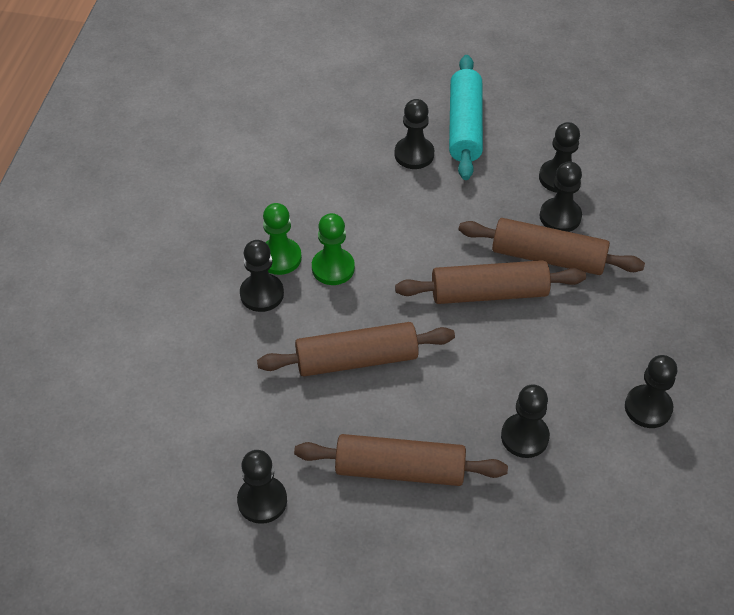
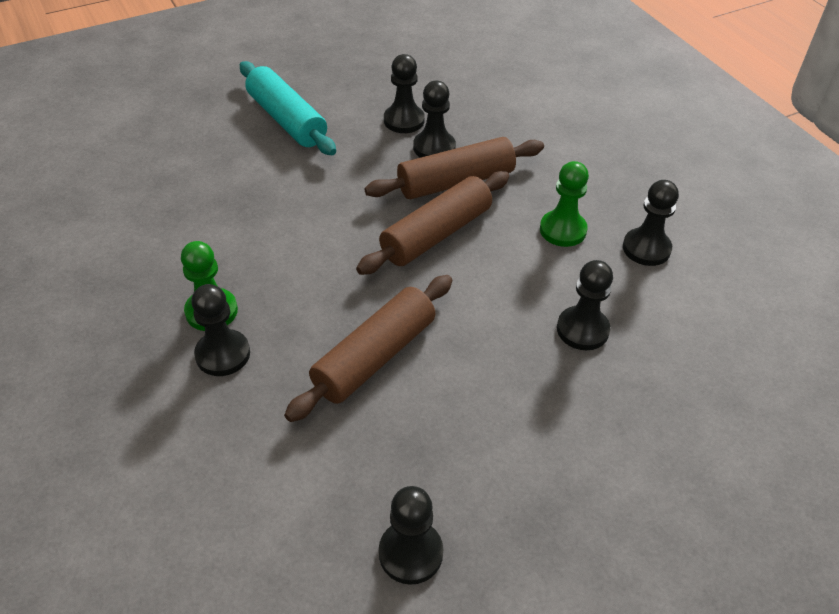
camera: 40 degrees left, 5 degrees down
(333, 268) = (274, 291): green pawn -> green pawn (563, 230)
(400, 469) = (510, 428): brown rolling pin -> none
(414, 154) = (262, 161): black pawn -> none

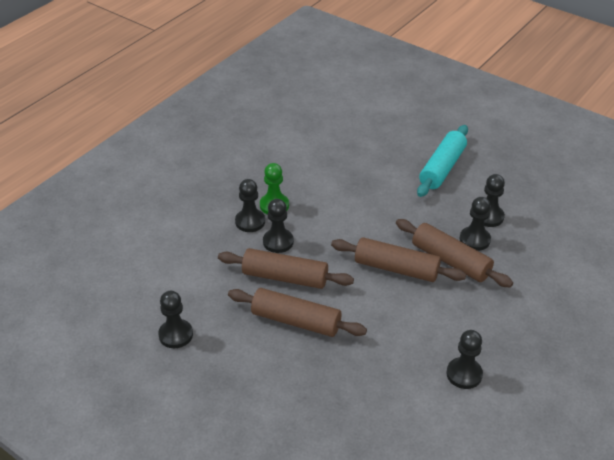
camera: 65 degrees right, 5 degrees down
(470, 377) = (296, 321): none -> brown rolling pin
(563, 230) = (447, 326): green pawn -> none
(582, 330) = (366, 360): black pawn -> black pawn (278, 242)

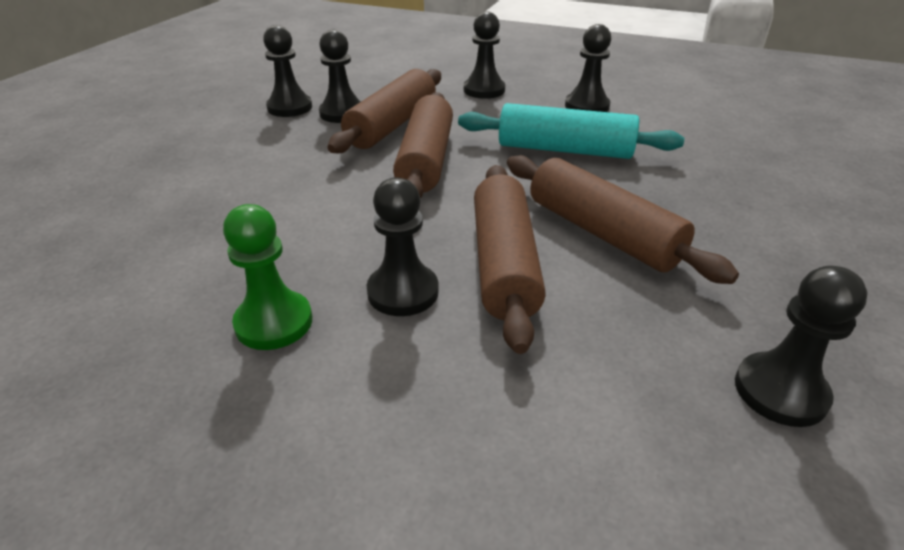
camera: 105 degrees left, 5 degrees down
(250, 222) = (342, 352): black pawn -> black pawn (484, 90)
(296, 321) = (602, 233): brown rolling pin -> brown rolling pin turned 45 degrees counterclockwise
(442, 168) = (164, 145): turquoise rolling pin -> turquoise rolling pin (564, 150)

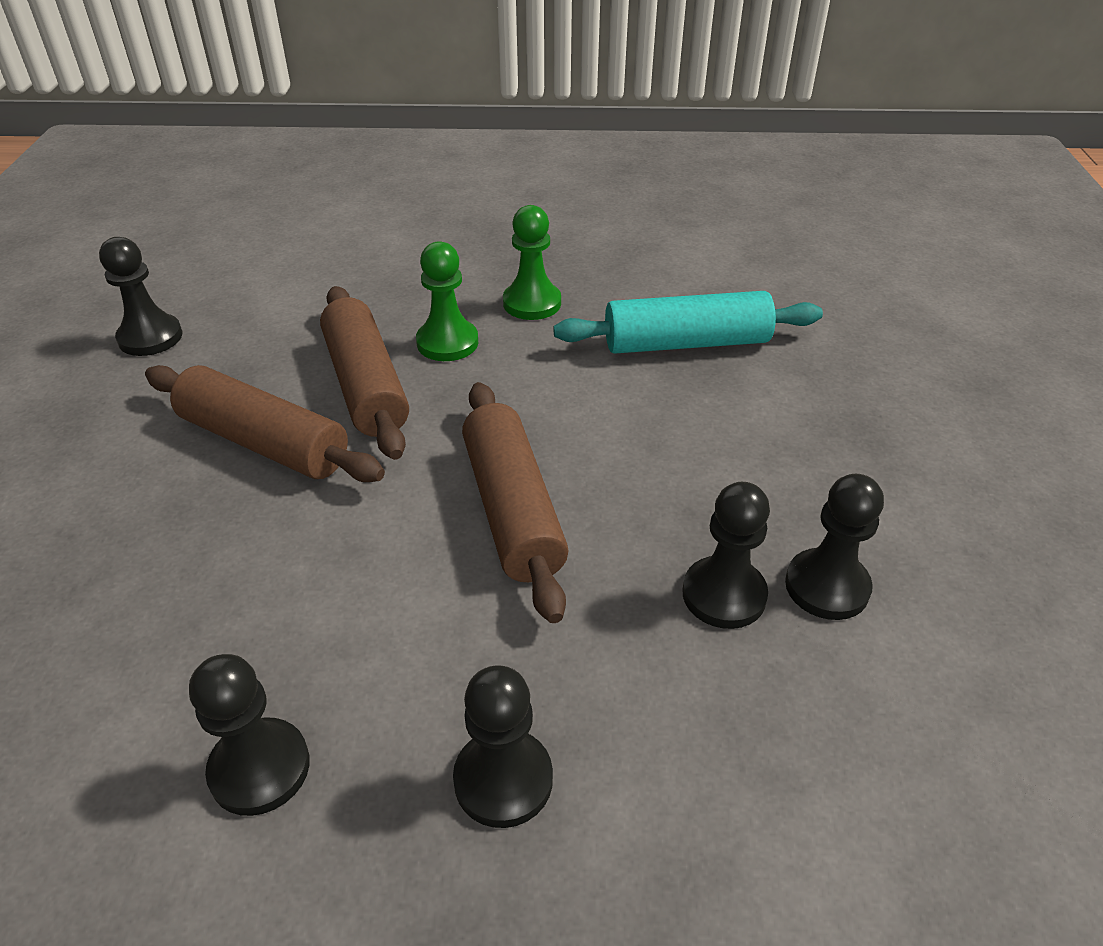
camera: 160 degrees right, 5 degrees up
(392, 125) = (614, 583): brown rolling pin -> none
(403, 292) = (447, 342): black pawn -> green pawn
(564, 150) = (308, 590): turquoise rolling pin -> turquoise rolling pin (686, 343)

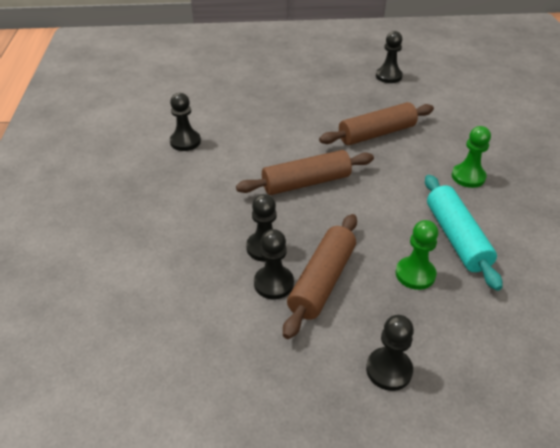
camera: 85 degrees right, 0 degrees up
(264, 442) = (331, 115): brown rolling pin -> brown rolling pin (322, 281)
(447, 342) = (419, 152): green pawn -> green pawn (415, 274)
(503, 780) = (178, 191): black pawn -> black pawn (389, 370)

